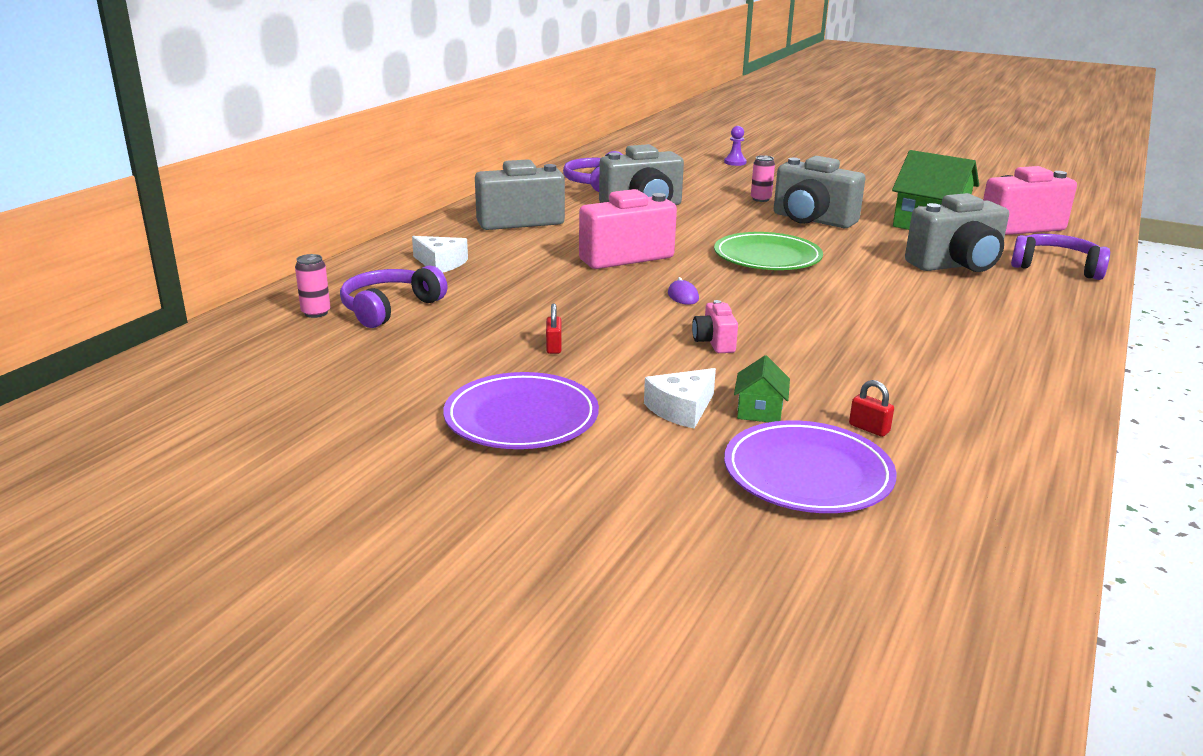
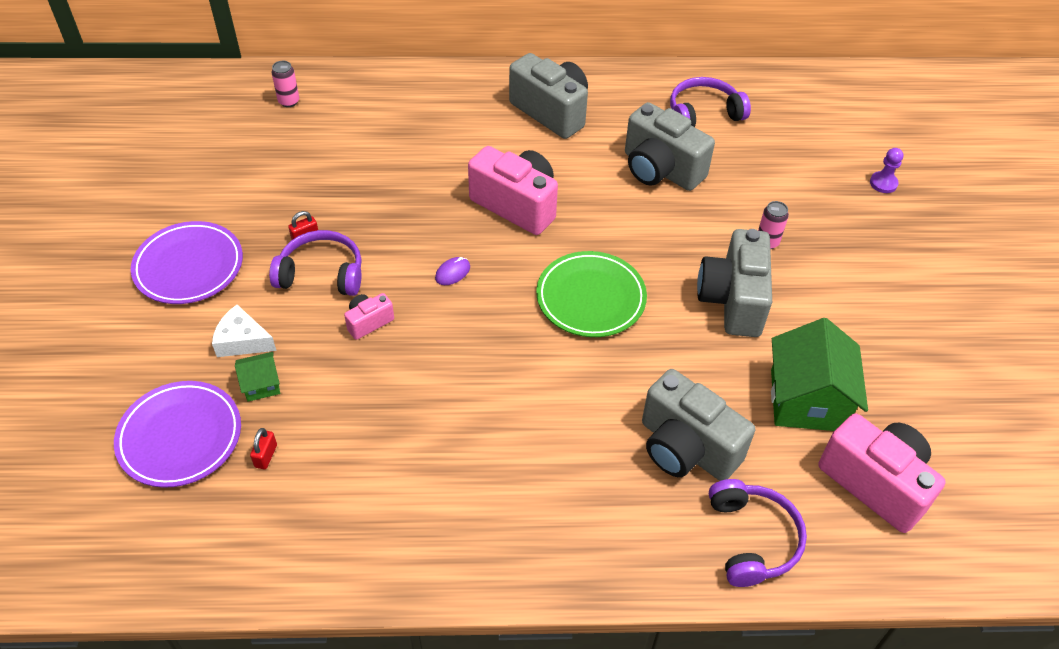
camera: 60 degrees right, 25 degrees up
(389, 308) = (319, 129): purple headphones -> purple headphones (322, 273)
(441, 263) = (421, 114): white cheese -> none

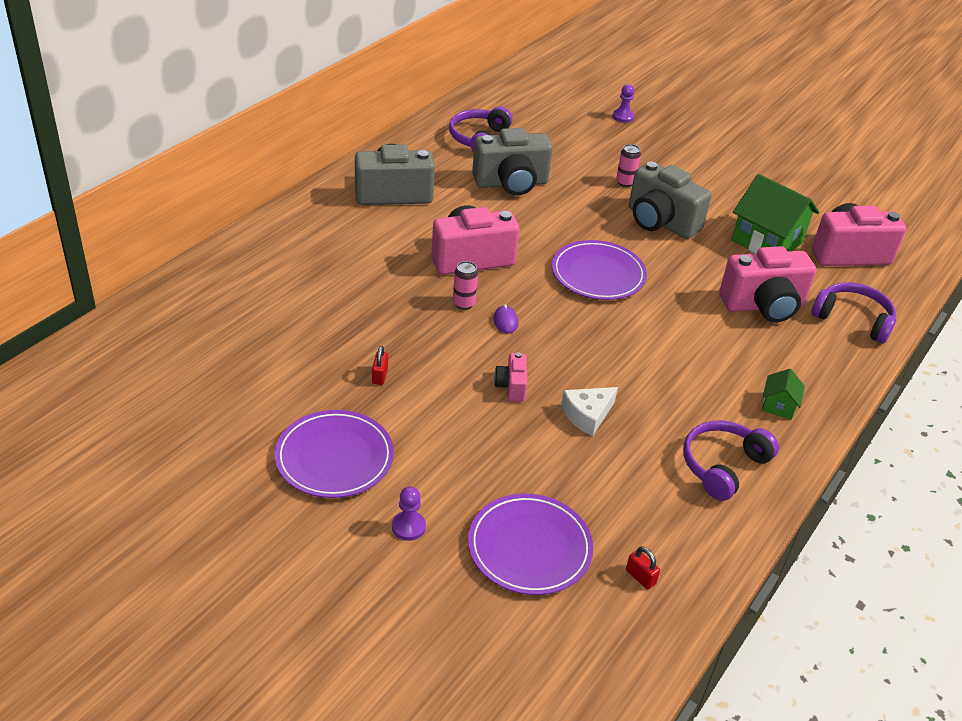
camera: 55 degrees left, 10 degrees down
(147, 350) = (408, 527): none -> purple pawn
(242, 341) = (459, 464): white cheese -> white cheese (587, 415)
(261, 384) = (518, 474): green house -> green house (778, 405)
(266, 456) = (596, 505): red padlock -> red padlock (640, 577)
(289, 101) = (198, 308): pink can -> pink can (463, 303)
(322, 273) = (431, 386): purple headphones -> purple headphones (722, 466)
(591, 298) = (598, 274): green plate -> purple plate
(686, 448) = (763, 306): grey camera -> pink camera

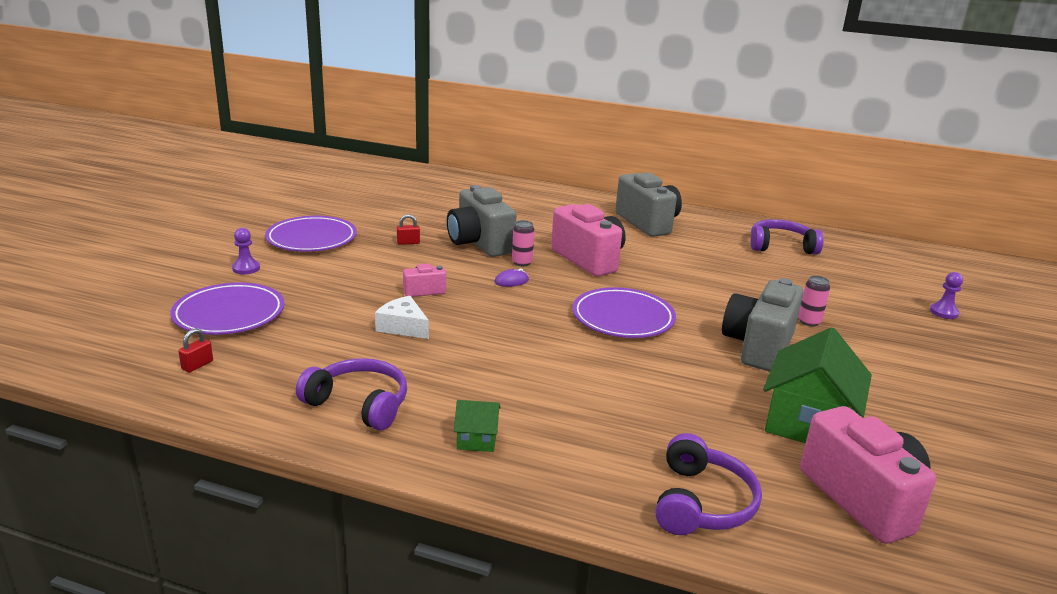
camera: 75 degrees right, 15 degrees down
(511, 183) = (726, 266): grey camera -> grey camera (479, 243)
(763, 306) = (663, 424): pink camera -> none

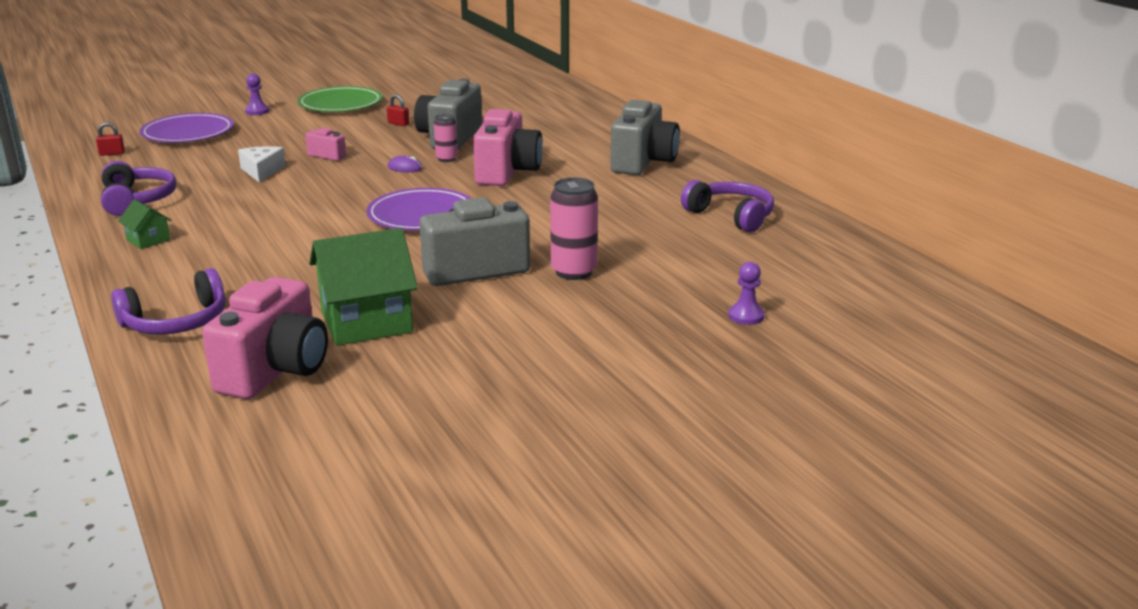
camera: 45 degrees right, 0 degrees up
(311, 238) = (340, 104): purple plate -> green plate
(809, 322) = (574, 272): pink can -> pink can, size x1.67

